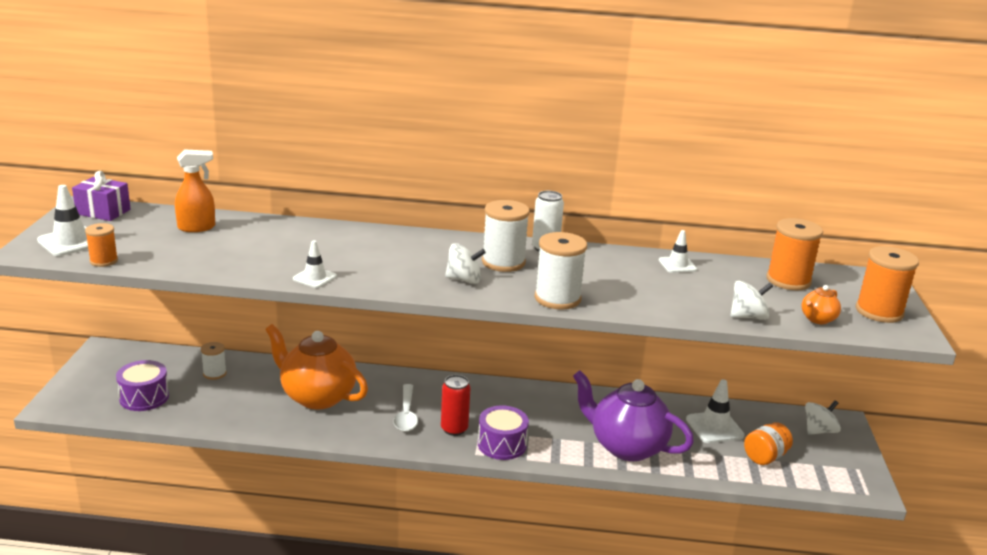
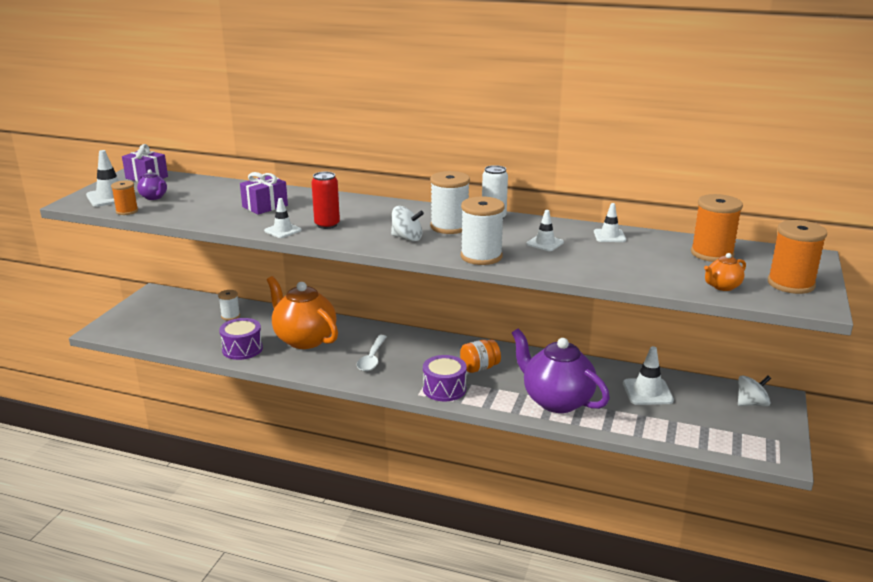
camera: 15 degrees right, 0 degrees up
(128, 239) = (154, 197): none -> purple teapot
(144, 397) = (169, 329): purple drum -> purple drum (242, 349)
(197, 227) = (211, 191): orange spray bottle -> none
(275, 246) = (265, 206): none -> purple gift
(454, 429) = (408, 373): red can -> red can (327, 225)
(616, 278) = (545, 243): none -> white traffic cone
(748, 316) = (653, 280): white spinning top -> none
(765, 457) = (686, 421): orange jar -> orange jar (479, 368)

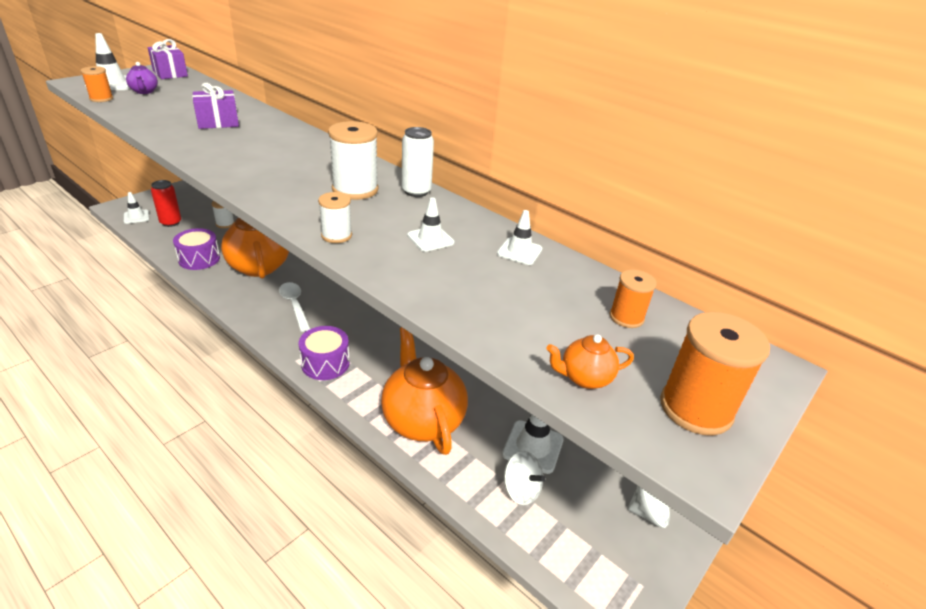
camera: 20 degrees right, 10 degrees up
(283, 230) = (192, 150): white traffic cone -> white traffic cone (136, 217)
(327, 225) = (241, 155): red can -> red can (171, 222)
(372, 358) = (294, 305): white spoon -> white spoon turned 120 degrees clockwise
(407, 238) = (293, 191): white spinning top -> white spinning top (521, 490)
(479, 368) = (382, 350): orange jar -> none
(481, 256) = (336, 235): white spool -> white spool, size x0.58
(556, 401) = (422, 420): purple teapot -> orange teapot
(712, 254) = (626, 317): orange spool -> orange spool, size x0.58

